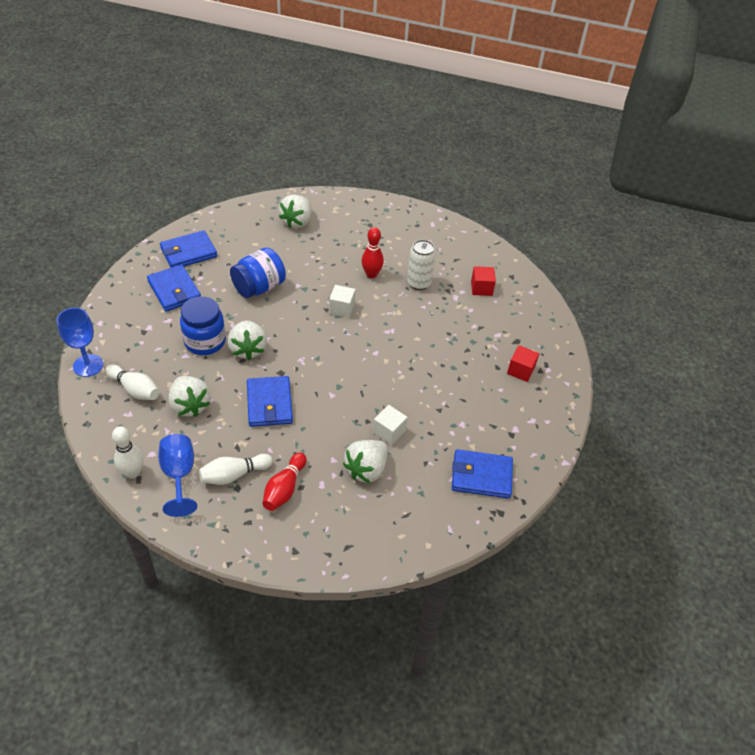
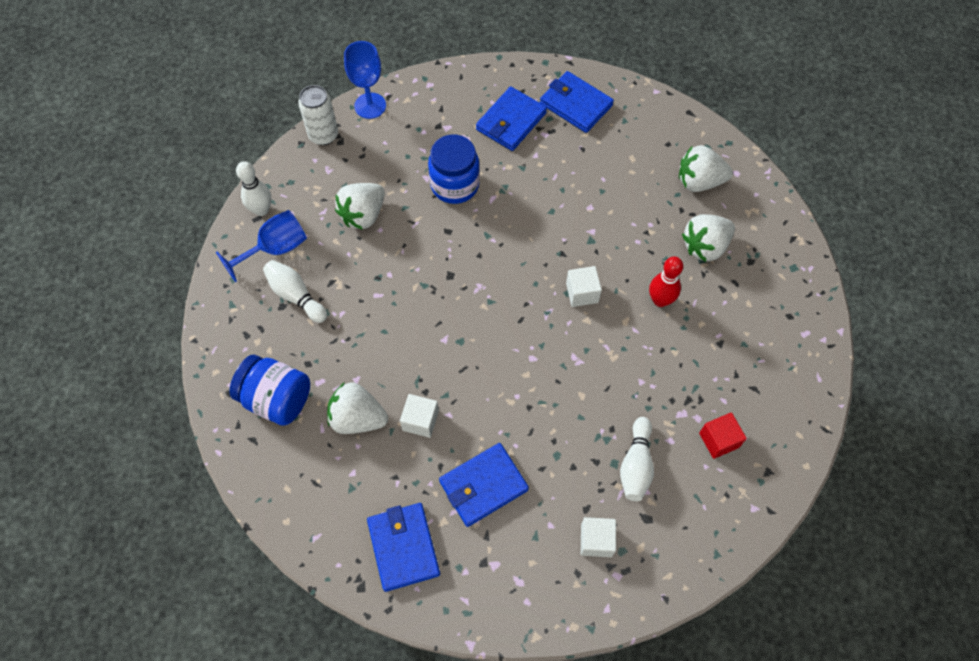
camera: 70 degrees right, 15 degrees up
(135, 389) = (360, 159): white bowling pin -> white bowling pin (636, 465)
(248, 349) = (466, 229): white strawberry -> white strawberry (705, 246)
(259, 287) = (564, 195): blue jar -> blue jar (277, 399)
(269, 403) = (401, 284): blue wallet -> blue wallet (483, 485)
(284, 488) = (299, 349): red bowling pin -> none
(419, 283) = (679, 360): white can -> white can (323, 135)
(521, 370) = (596, 540): red cube -> white cube

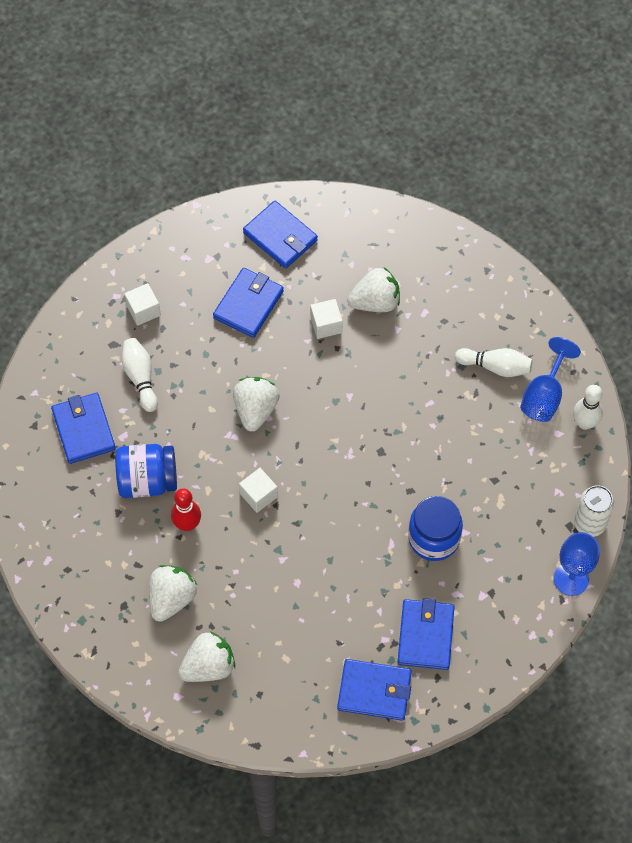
camera: 150 degrees right, 0 degrees up
(277, 399) = (447, 283): blue jar -> blue jar (147, 480)
(363, 215) = (494, 465): white strawberry -> white strawberry (255, 410)
(718, 440) = (84, 430): red cube -> blue wallet

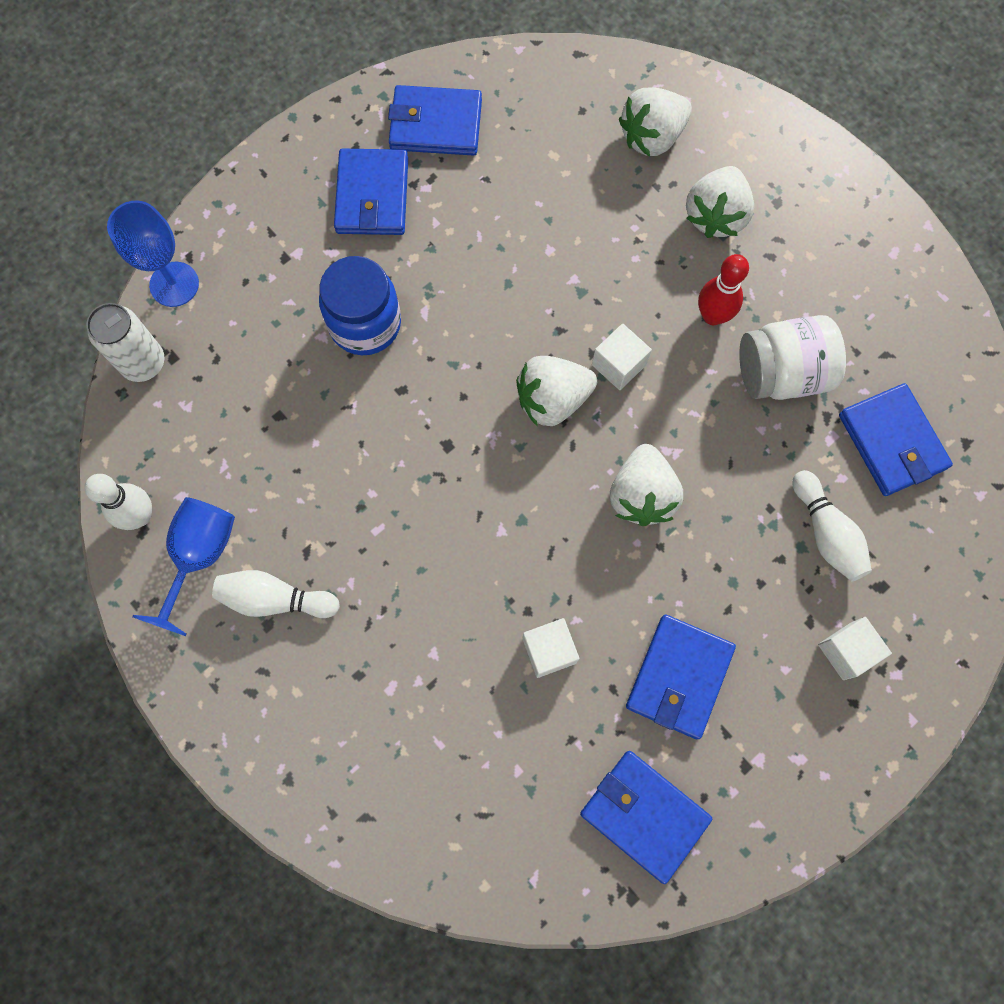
camera: 175 degrees right, 10 degrees up
(147, 480) = (781, 373): blue jar -> white jar
(375, 302) = (472, 700): white strawberry -> white strawberry (552, 400)

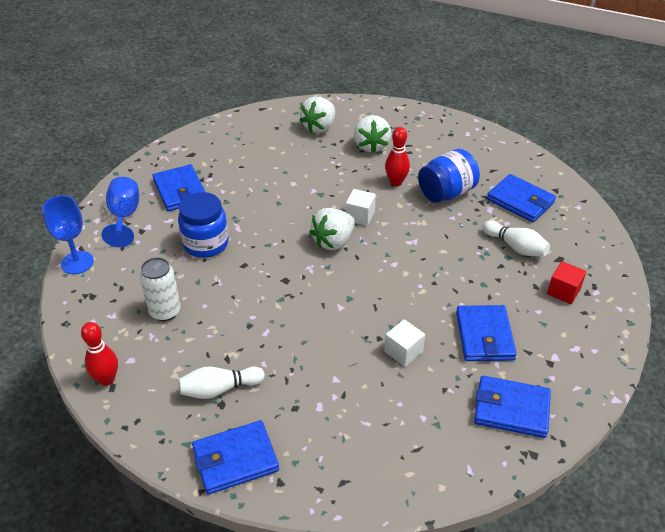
camera: 25 degrees left, 30 degrees down
(140, 516) = (107, 379): white bowling pin -> red bowling pin
(143, 363) = (74, 304): white can -> white can (165, 311)
(200, 556) = (158, 385): blue goblet -> blue goblet (124, 216)
(436, 124) = (200, 154): blue wallet -> blue wallet (235, 459)
(641, 495) = (408, 264): white strawberry -> none
(781, 373) = (446, 193): white jar -> blue jar
(846, 651) = (563, 291): white cube -> red cube

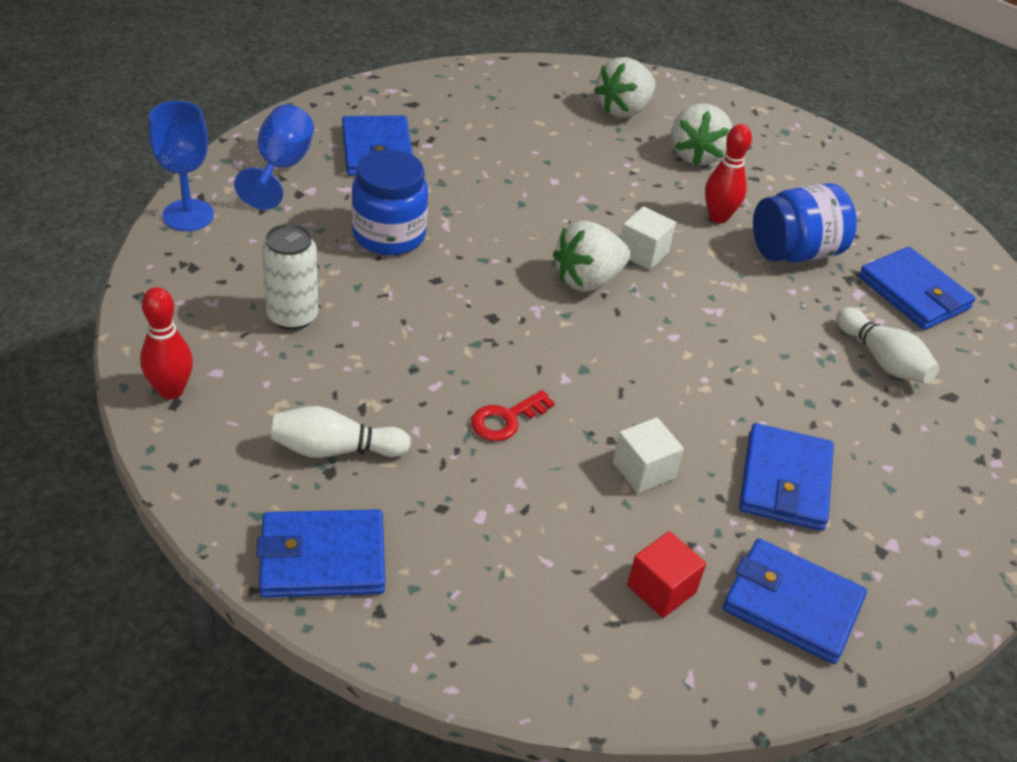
camera: 10 degrees right, 0 degrees up
(314, 342) = (506, 419): none -> red key
(563, 291) = (941, 447): red cube -> red cube (661, 589)

